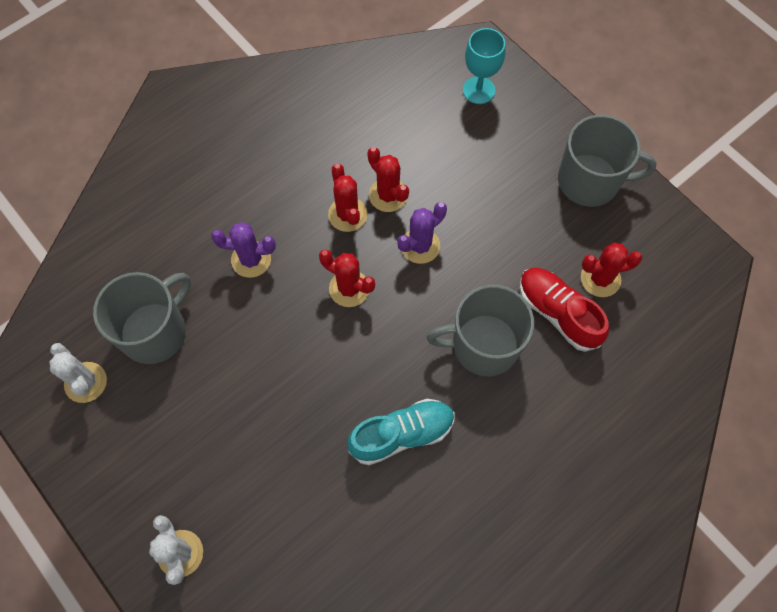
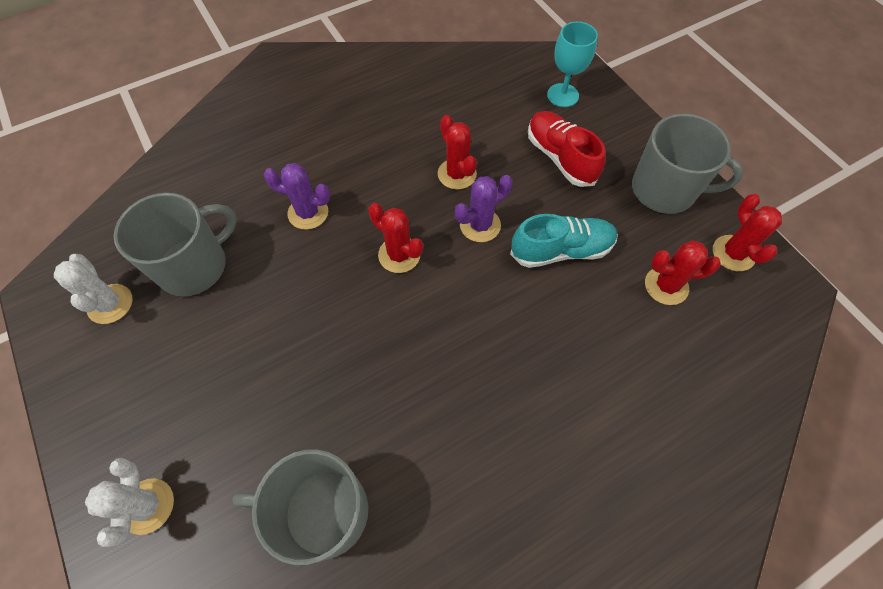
camera: 10 degrees right, 5 degrees down
(347, 214) = (413, 186): red cactus -> red cactus (733, 253)
(402, 434) = (423, 415): turquoise shoe -> turquoise shoe (561, 250)
(483, 345) = (529, 334): grey mug -> grey mug (323, 512)
(557, 313) = (615, 313): red shoe -> red shoe (560, 157)

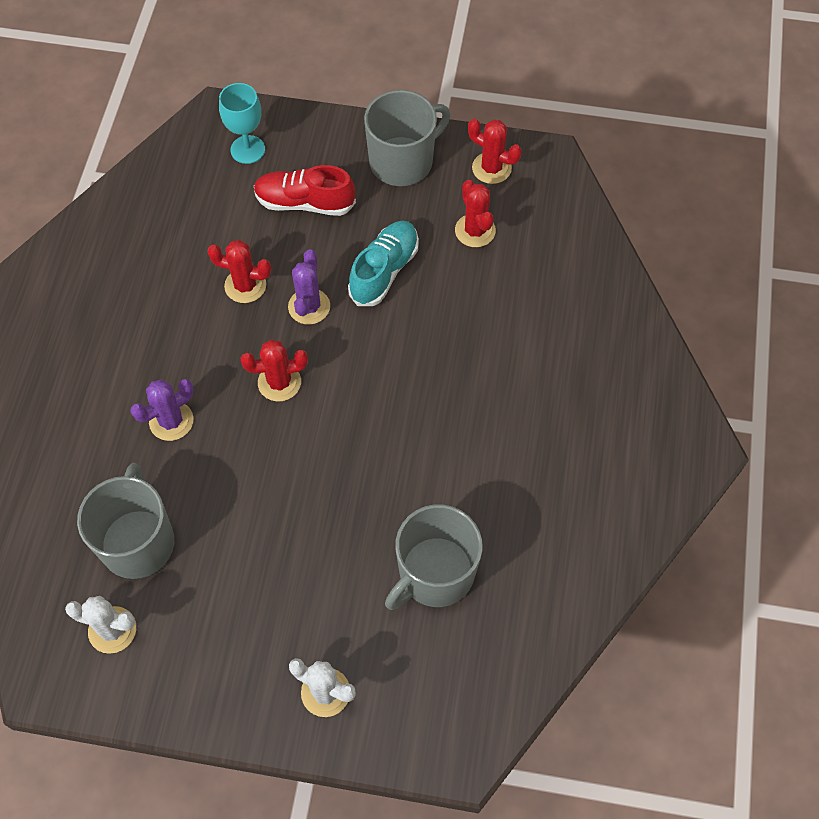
camera: 50 degrees left, 0 degrees up
(666, 286) = (475, 231): red cactus -> red cactus turned 60 degrees counterclockwise

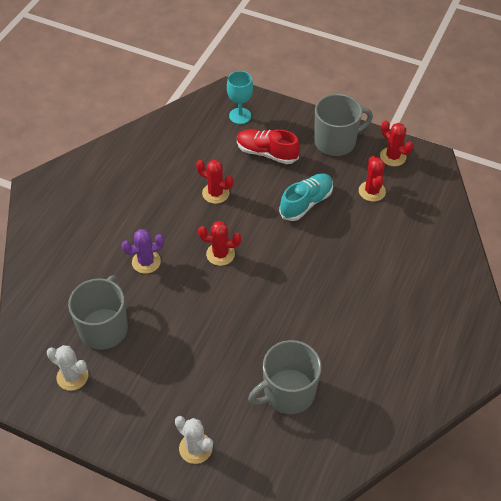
camera: 15 degrees right, 10 degrees down
(309, 307) = (252, 214): purple cactus -> none

